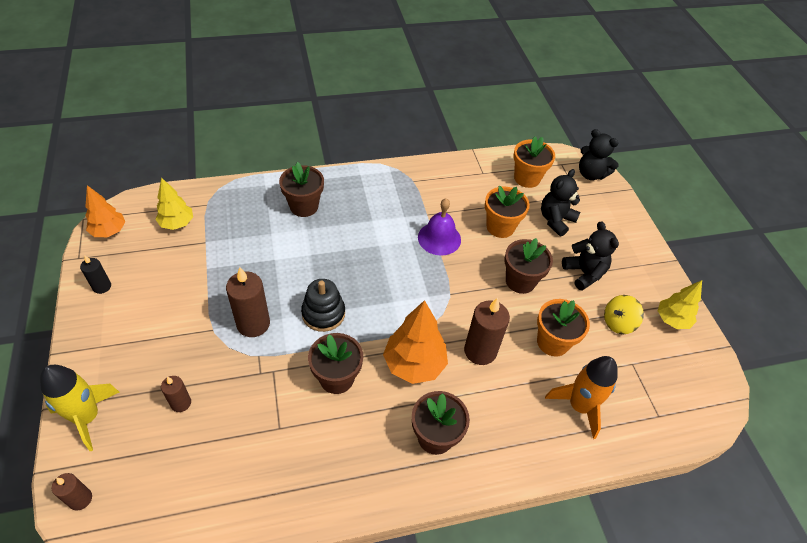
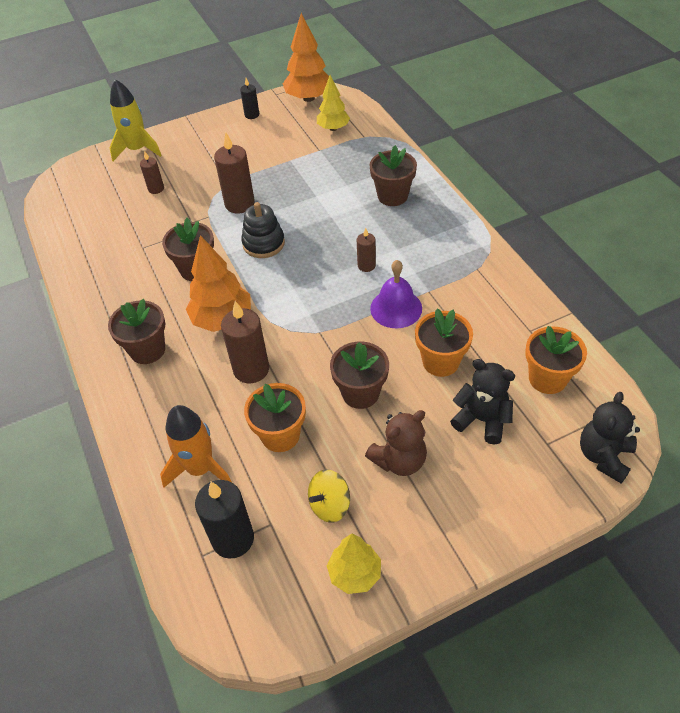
camera: 85 degrees right, 0 degrees up
(80, 499) = (77, 169): brown candle -> brown candle (366, 265)
(109, 231) = (308, 98): orange tree -> orange tree, size x1.54
(584, 273) = (399, 460): black teddy bear -> brown teddy bear
(618, 322) = (330, 505): yellow spinning top -> yellow spinning top turned 90 degrees counterclockwise
(645, 391) = (233, 539): none -> black candle

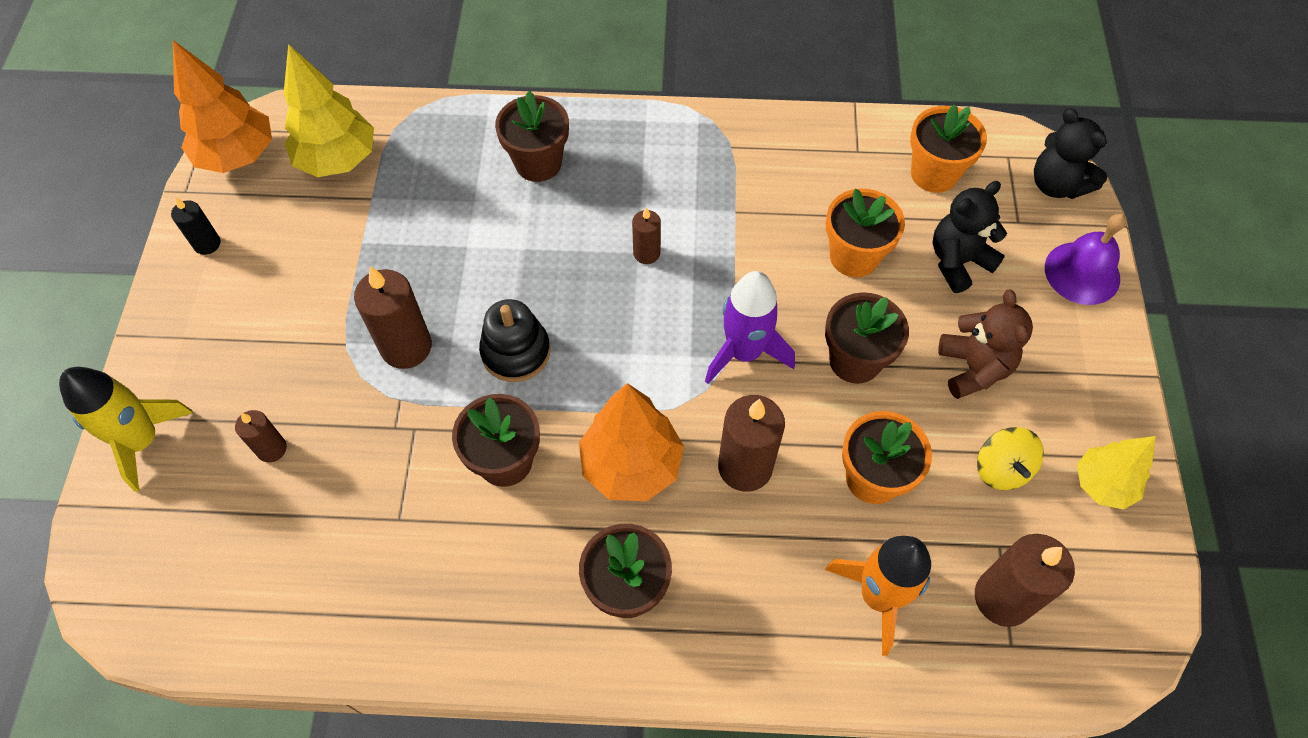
camera: 65 degrees left, 10 degrees up
(233, 539) = (1002, 598): black candle -> brown candle
(329, 337) = (744, 352): none -> purple rocket
(333, 128) = (338, 160): yellow tree -> yellow tree, size x1.54
(396, 308) = (742, 258): purple bell -> purple bell (1082, 273)

